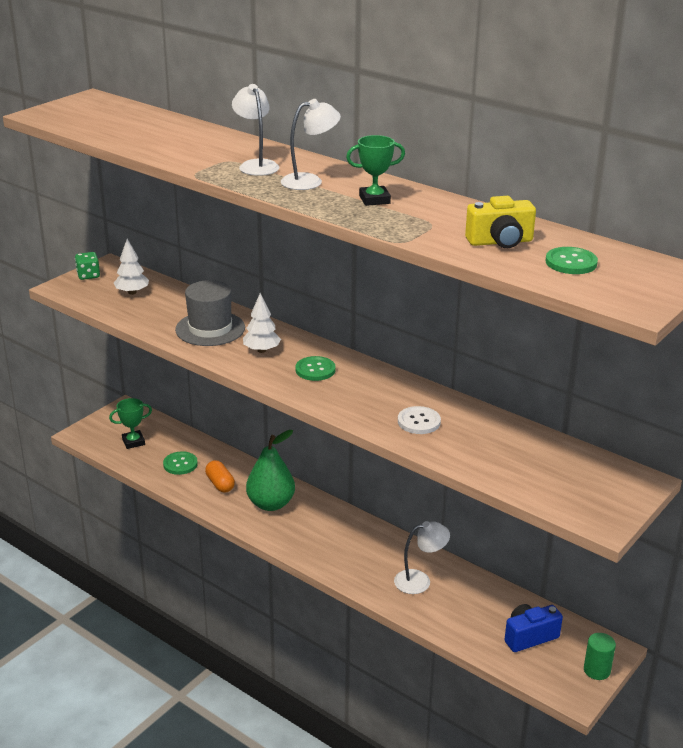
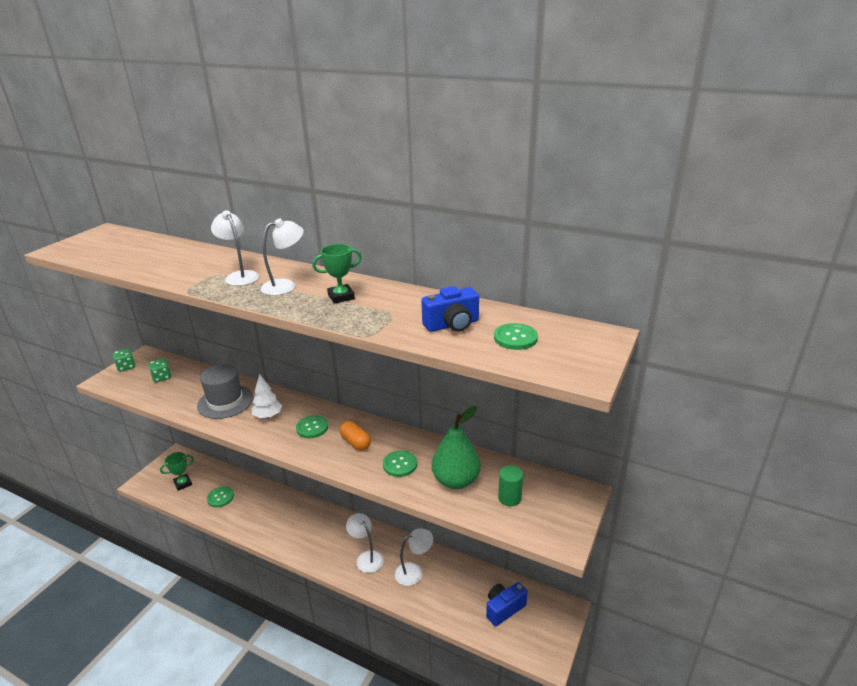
camera: 10 degrees left, 0 degrees up
(132, 292) = (162, 377): white tree -> green dice
(220, 484) = (252, 510): orange capsule -> orange capsule (355, 442)
(271, 504) = (293, 521): green pear -> green pear (456, 481)
(360, 556) = (366, 557): none -> white lamp
(419, 422) = (400, 464): white button -> green button
(500, 242) = (452, 325): yellow camera -> blue camera
(596, 670) = (559, 631): green cylinder -> green cylinder (509, 498)

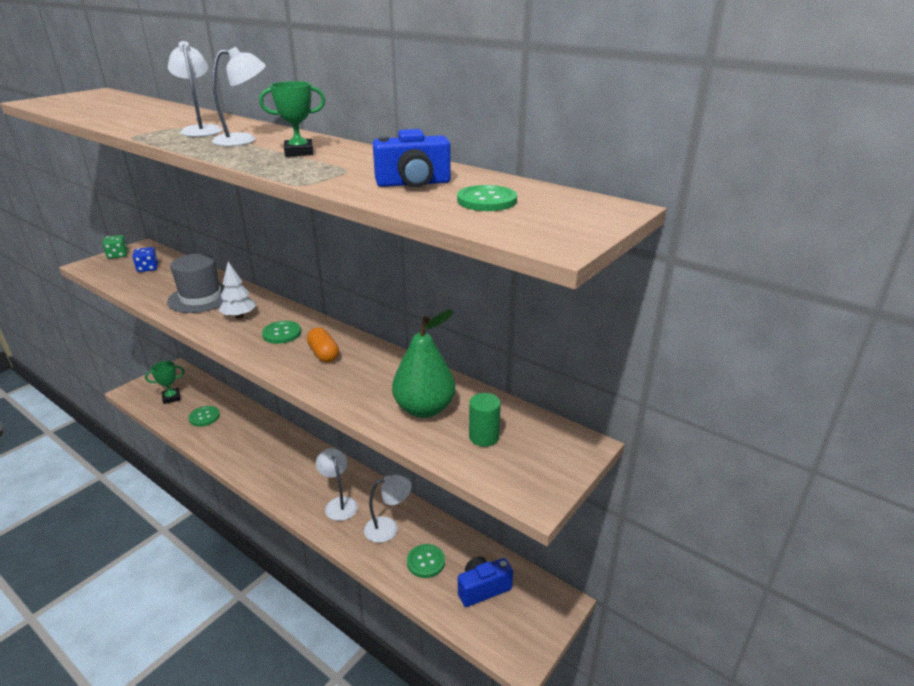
camera: 10 degrees right, 0 degrees up
(162, 377) = (148, 268): green dice -> blue dice
(400, 464) = (364, 383): green button -> green button (426, 562)

